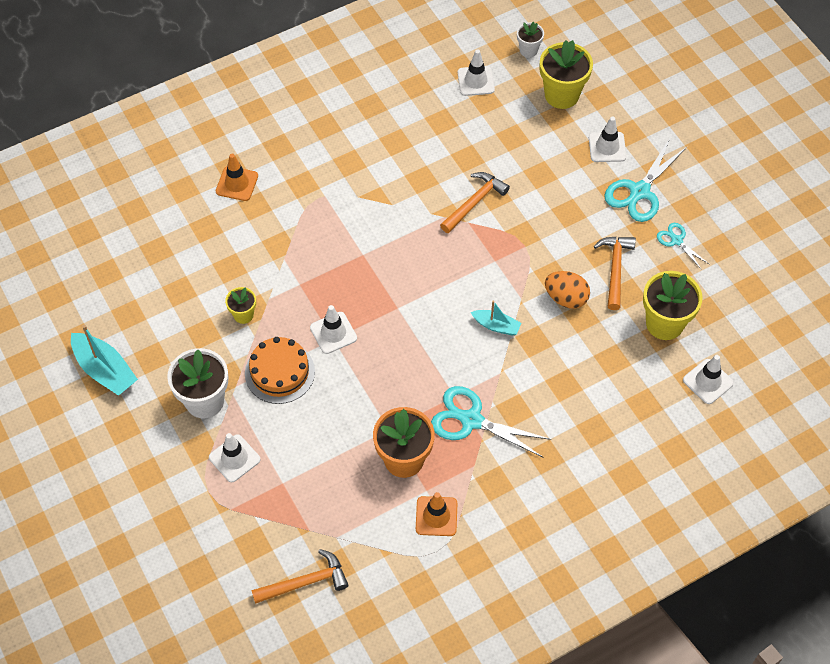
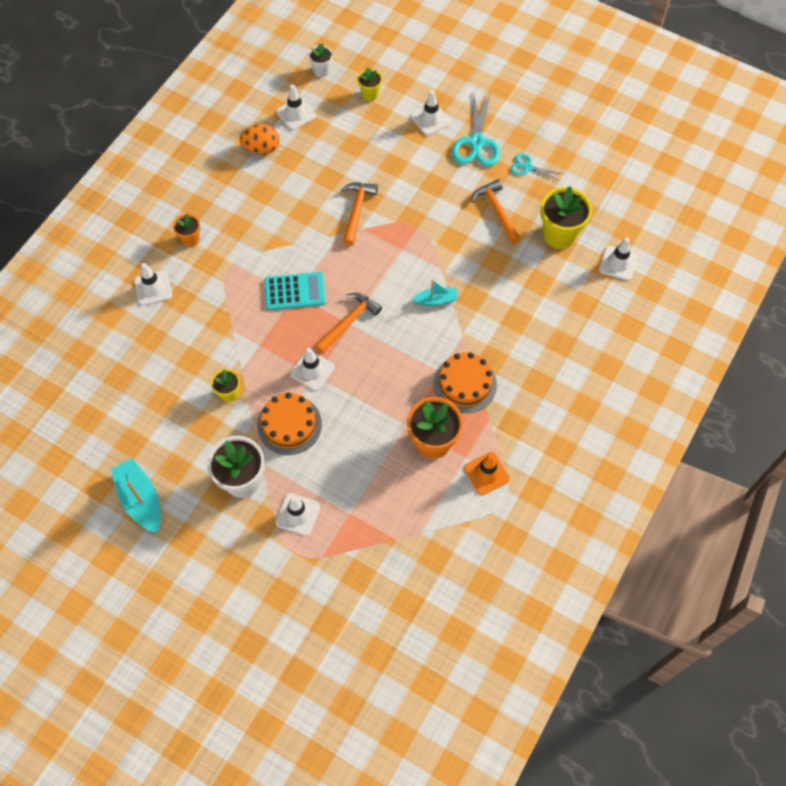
camera: 30 degrees left, 5 degrees up
(105, 370) = (141, 499): turquoise boat -> turquoise boat turned 135 degrees counterclockwise
(237, 184) = (153, 288): orange traffic cone -> white traffic cone
(299, 154) = (190, 239): none -> orange flower pot
(305, 582) = (419, 582): orange hammer -> orange hammer (349, 322)
(365, 251) = (295, 291): none -> turquoise calculator
(471, 420) = (465, 384): turquoise scissors -> orange cake
(561, 95) = (370, 94): yellow flower pot -> yellow flower pot, size x0.53
(566, 298) = (474, 252): orange egg -> orange egg (261, 148)

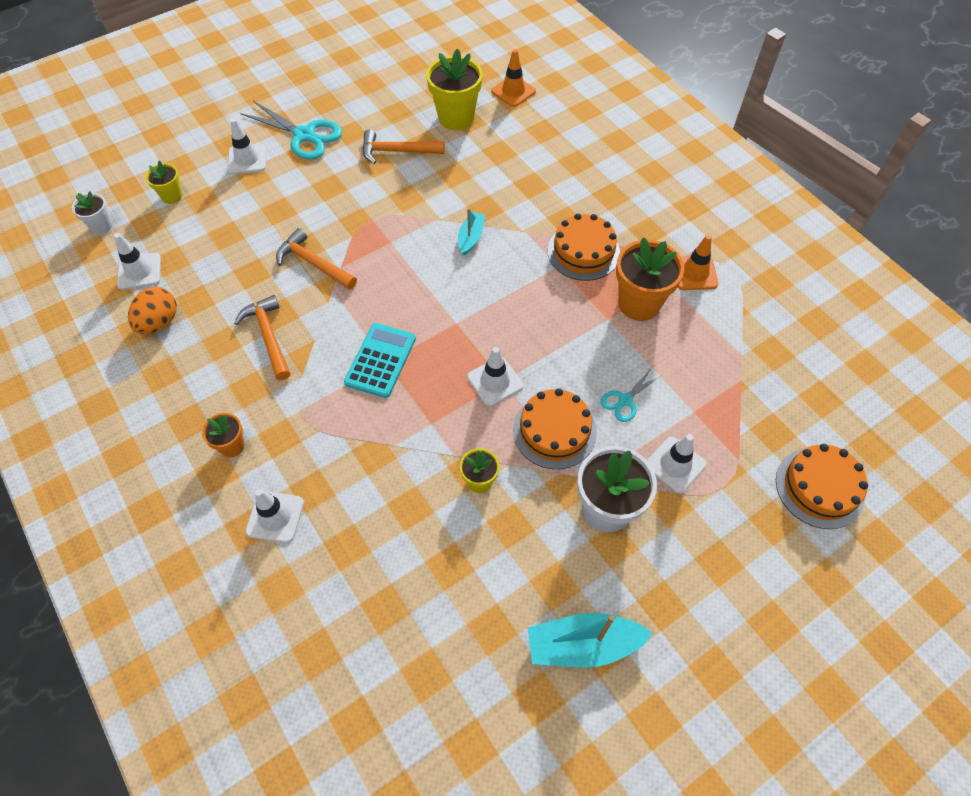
camera: 65 degrees left, 5 degrees down
(323, 621) = (819, 487): none -> orange cake
(349, 322) = (452, 323): orange hammer -> orange hammer (269, 336)
(528, 167) = (363, 110): turquoise scissors -> turquoise scissors (625, 400)
(618, 263) = (513, 91): white traffic cone -> orange traffic cone

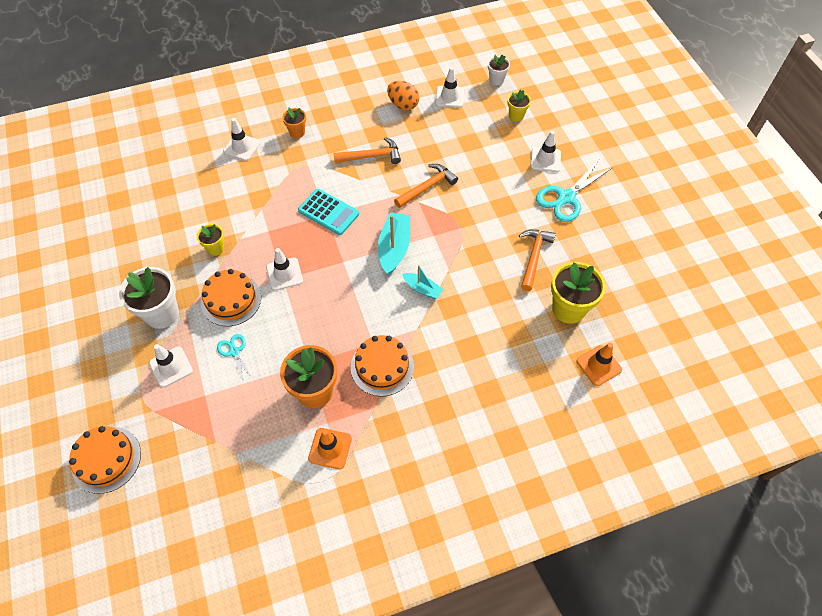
camera: 105 degrees right, 0 degrees up
(583, 645) = (90, 276): turquoise boat -> turquoise boat (394, 248)

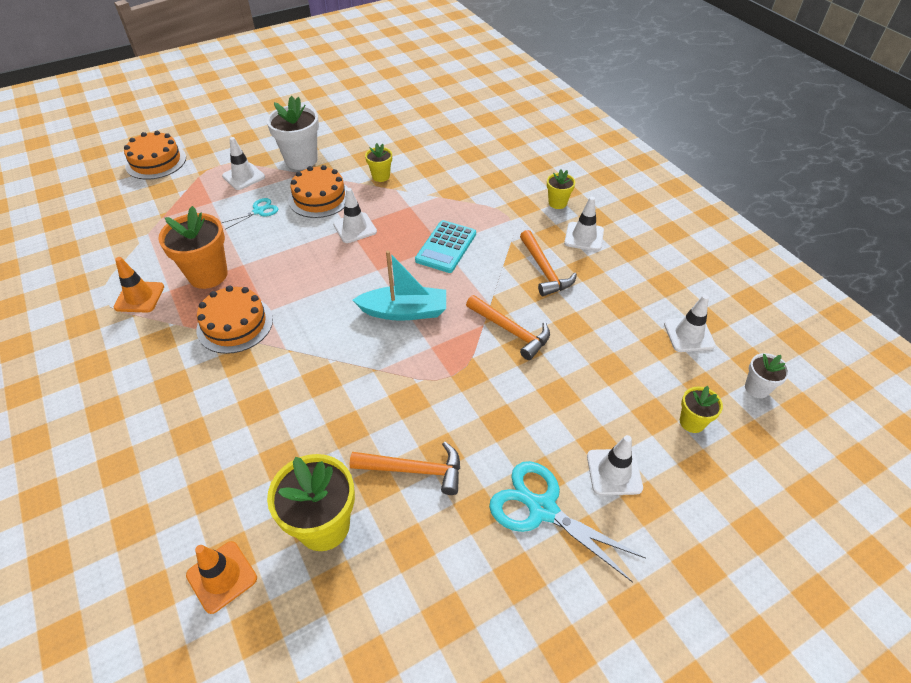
camera: 80 degrees right, 10 degrees down
(242, 147) = (519, 168): white traffic cone -> white traffic cone (584, 237)
(297, 132) = (557, 203): orange flower pot -> yellow flower pot
(403, 105) = (647, 287): orange egg -> none
(422, 289) = (345, 346): turquoise boat -> none

